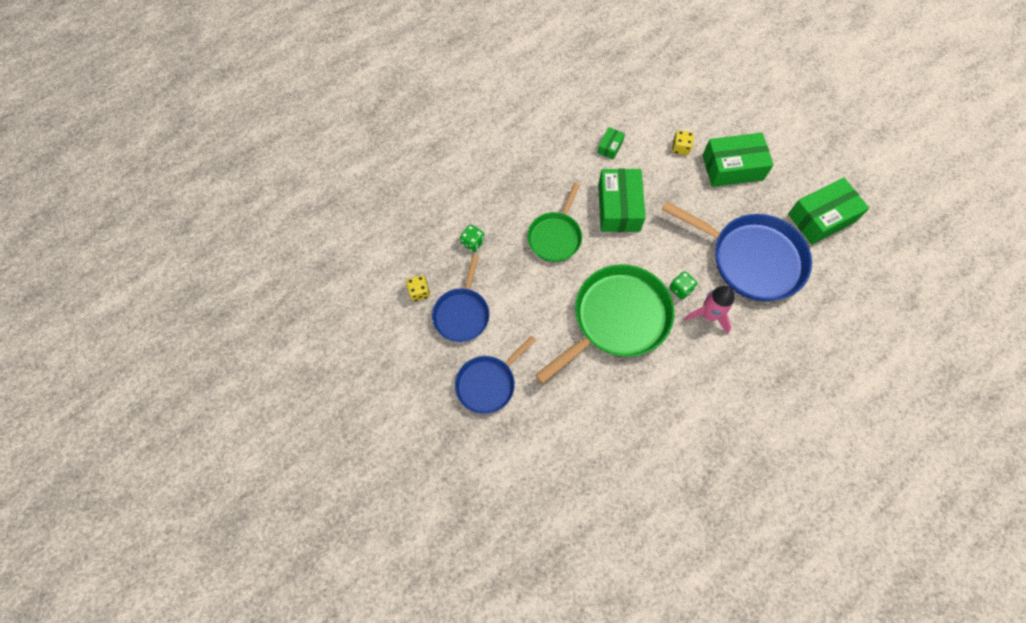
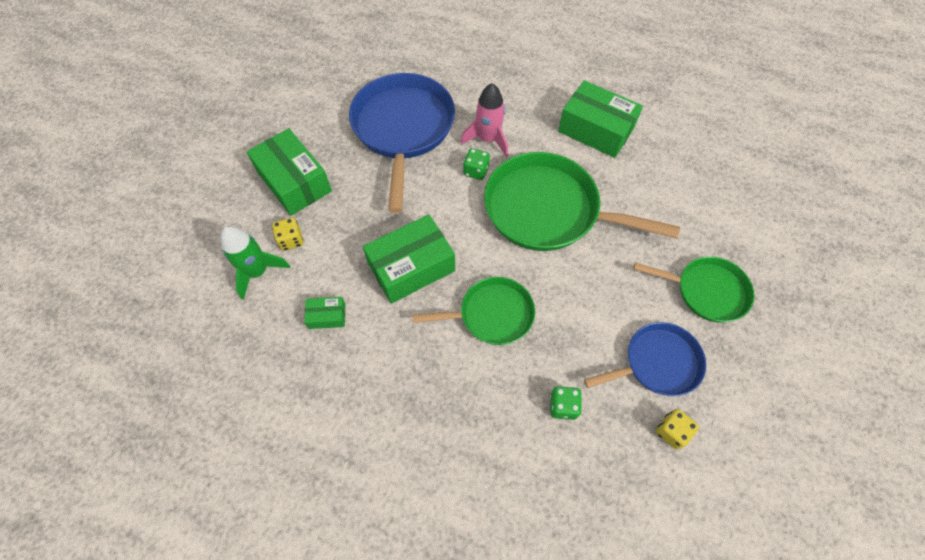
camera: 120 degrees left, 5 degrees down
(488, 383) = (706, 291): blue pan -> green pan
(665, 122) = (258, 272): none -> green rocket
(821, 218) = (321, 93): green box -> green box (595, 130)

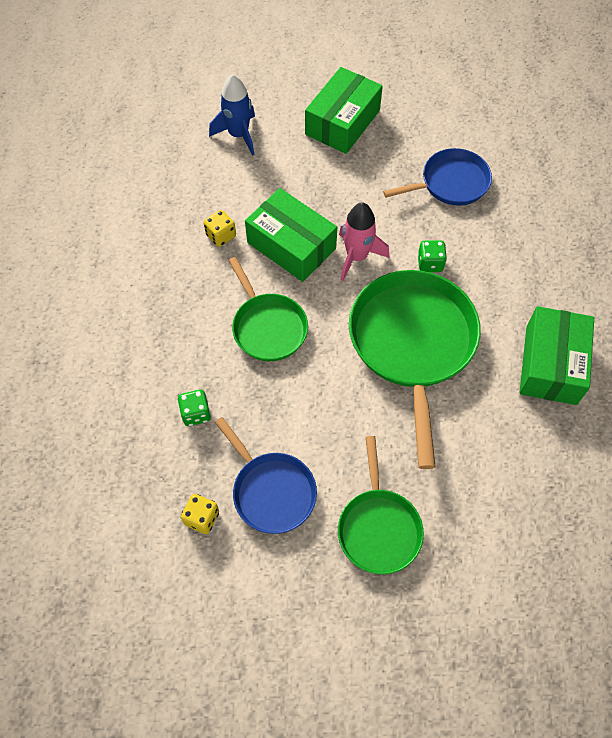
camera: 70 degrees right, 0 degrees up
(258, 272) = (238, 135): green rocket -> blue rocket
(291, 240) = (279, 145): yellow dice -> yellow dice (221, 236)
(327, 316) = (216, 200): green box -> none
(403, 129) = (450, 183): blue pan -> blue pan, size x0.58
(488, 139) = (478, 262): pink rocket -> pink rocket (357, 257)

